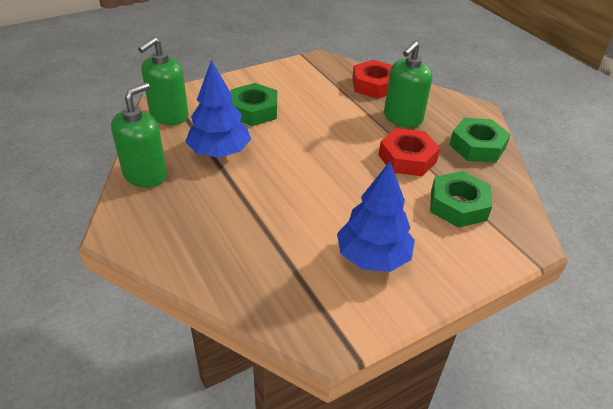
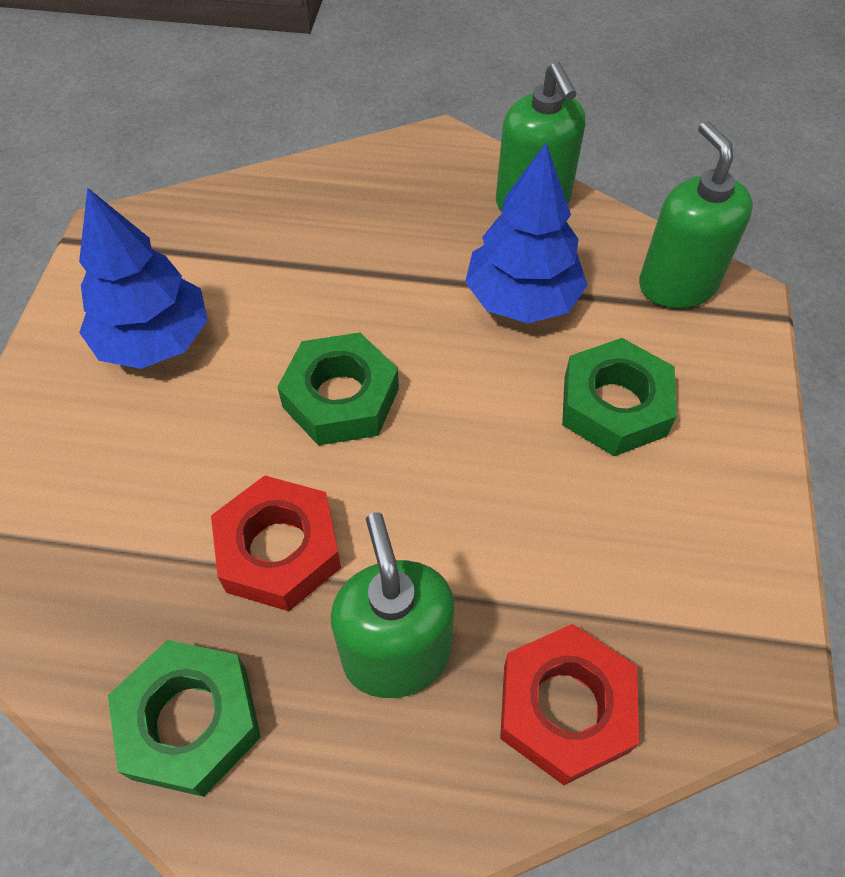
camera: 130 degrees right, 15 degrees up
(458, 205) = (113, 526): green nut -> green nut (341, 398)

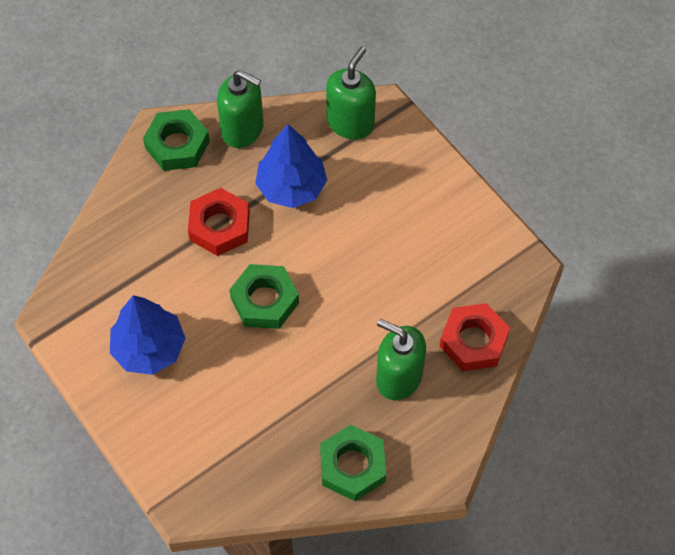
camera: 45 degrees left, 5 degrees up
(279, 550) = (313, 382): red nut -> red nut (219, 226)
(614, 406) = (380, 206): green nut -> green nut (177, 145)
(677, 284) = (350, 123): green soap dispenser -> green soap dispenser turned 90 degrees clockwise

